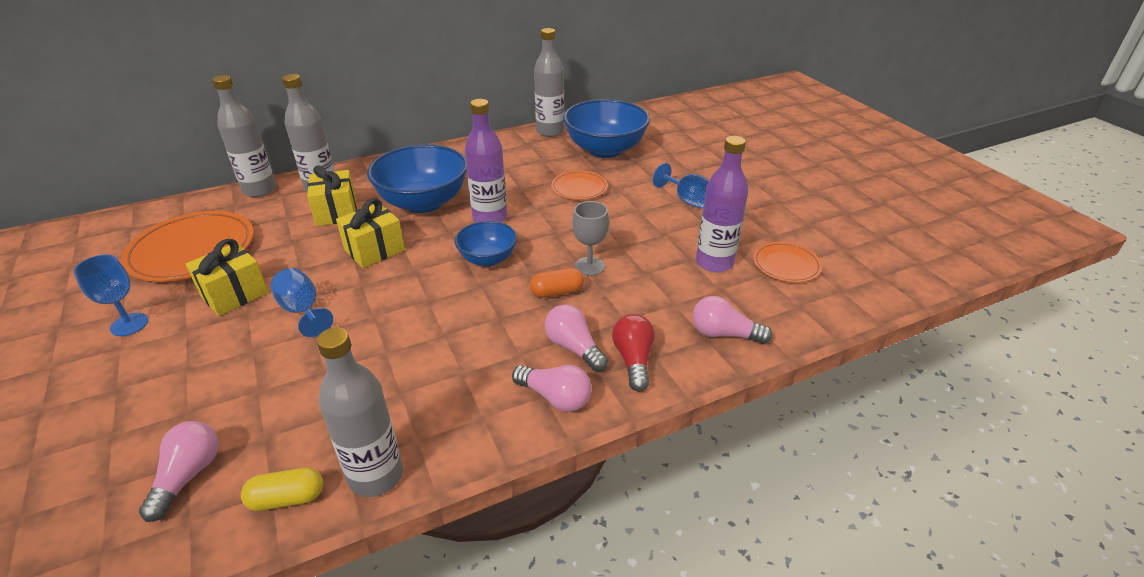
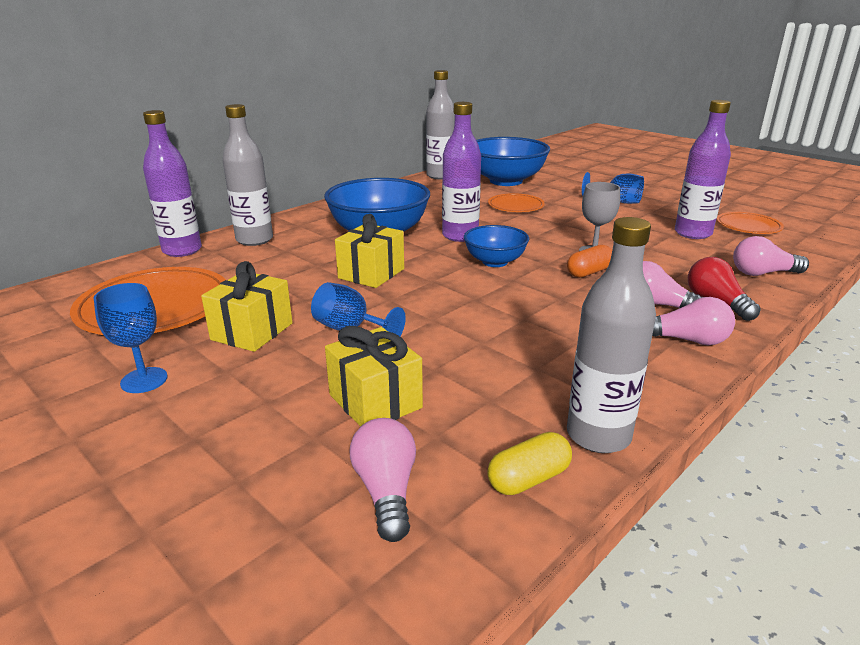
camera: 20 degrees left, 10 degrees down
(259, 190) = (182, 250): grey bottle -> purple bottle
(336, 212) = (294, 254): yellow gift -> yellow gift (375, 401)

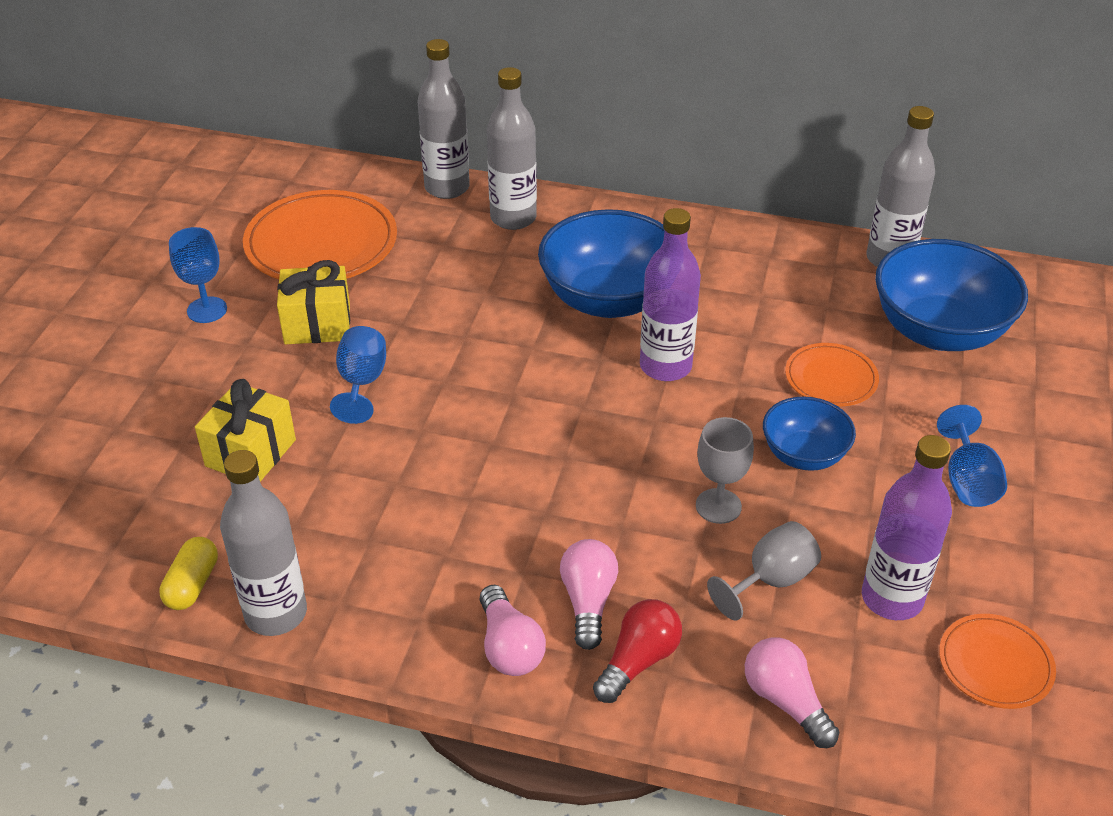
camera: 60 degrees right, 15 degrees up
(182, 250) = (447, 188): purple bottle -> grey bottle
(371, 273) = (495, 341): yellow gift -> none
(386, 491) = (140, 509): pink light bulb -> none
(495, 262) = (607, 425): blue bowl -> blue bowl (804, 455)
(528, 479) = (192, 584): yellow capsule -> yellow capsule turned 75 degrees clockwise
(589, 272) = (642, 518): orange capsule -> none
(664, 254) = (771, 580): none -> grey goblet

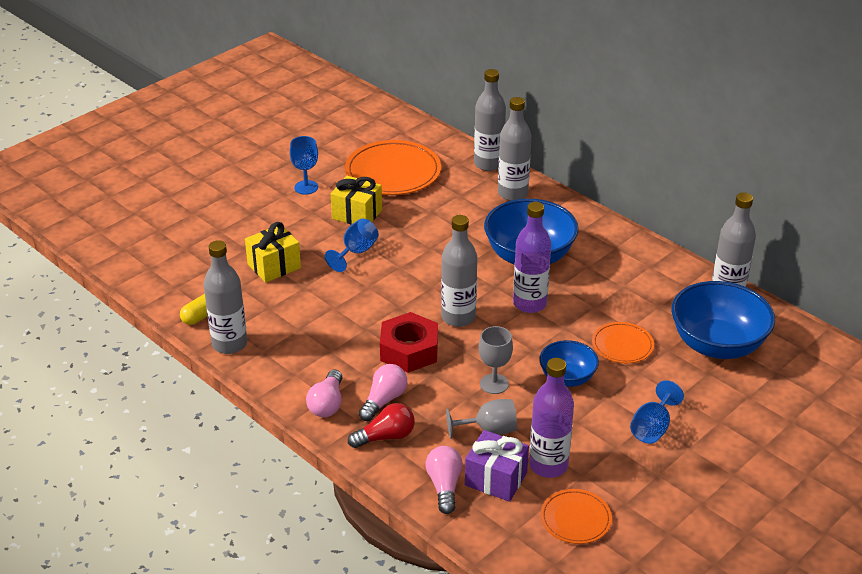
camera: 30 degrees right, 5 degrees down
(560, 505) = (409, 350): none -> red nut
(587, 425) = (458, 317): none -> grey bottle
(843, 654) = (496, 479): none -> purple gift

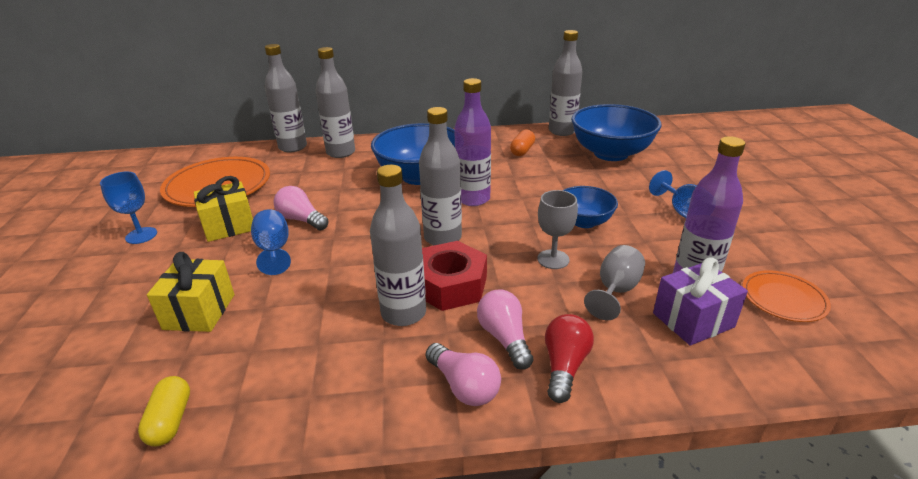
camera: 50 degrees left, 5 degrees down
(229, 344) = (256, 421): grey bottle -> grey bottle (403, 313)
(444, 486) = (681, 361): pink light bulb -> pink light bulb (301, 220)
(622, 345) = (571, 184): orange plate -> none
(650, 289) = (522, 151): none -> orange capsule

